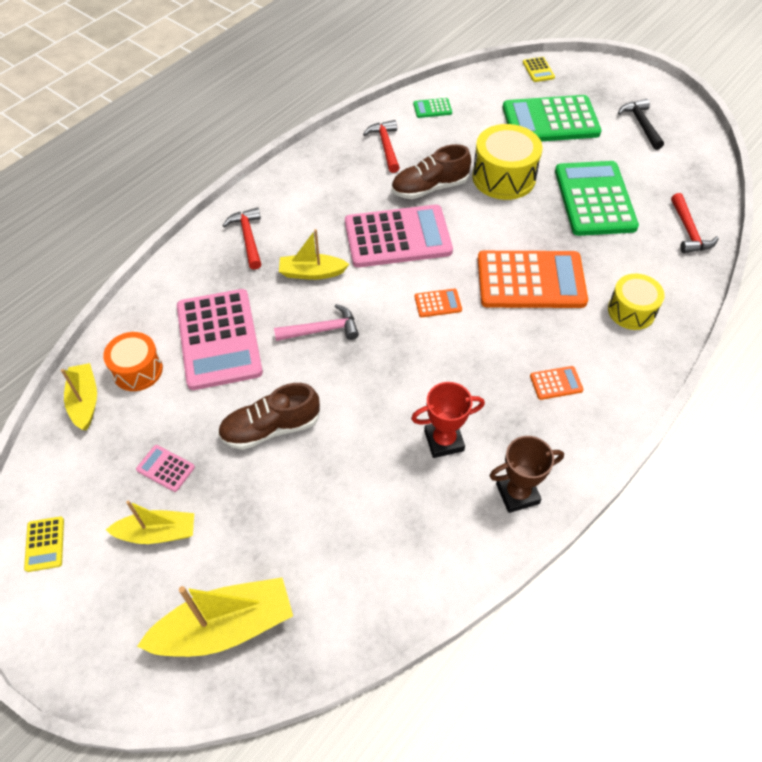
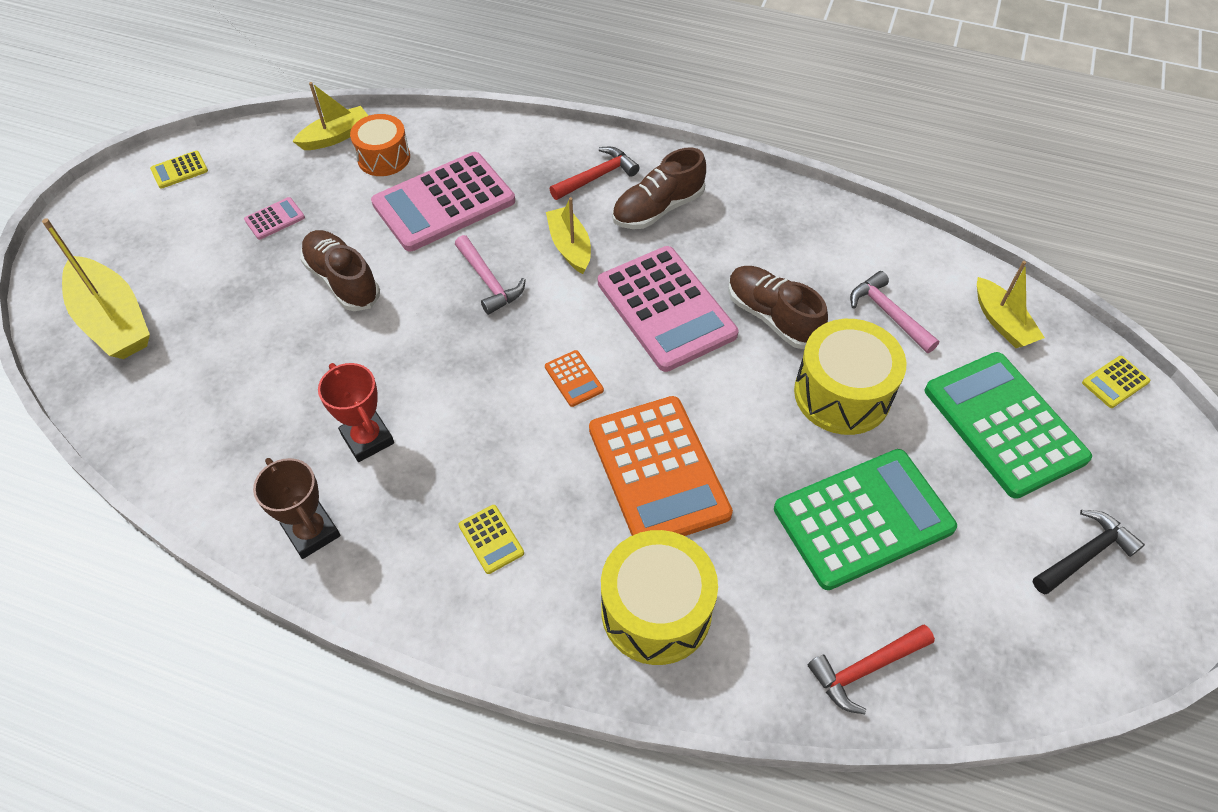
camera: 70 degrees right, 0 degrees up
(157, 533) = (203, 238): yellow boat -> yellow boat (1002, 322)
(165, 468) = (275, 219): pink calculator -> pink calculator turned 45 degrees clockwise
(301, 214) = (658, 209): none -> brown shoe
(385, 146) = (823, 251): red hammer -> none
(432, 108) = (931, 278): green calculator -> none
(451, 136) = (888, 314): none -> pink hammer
(556, 383) = (491, 539): orange calculator -> yellow calculator
(631, 311) = (656, 611): yellow drum -> yellow drum, size x1.53

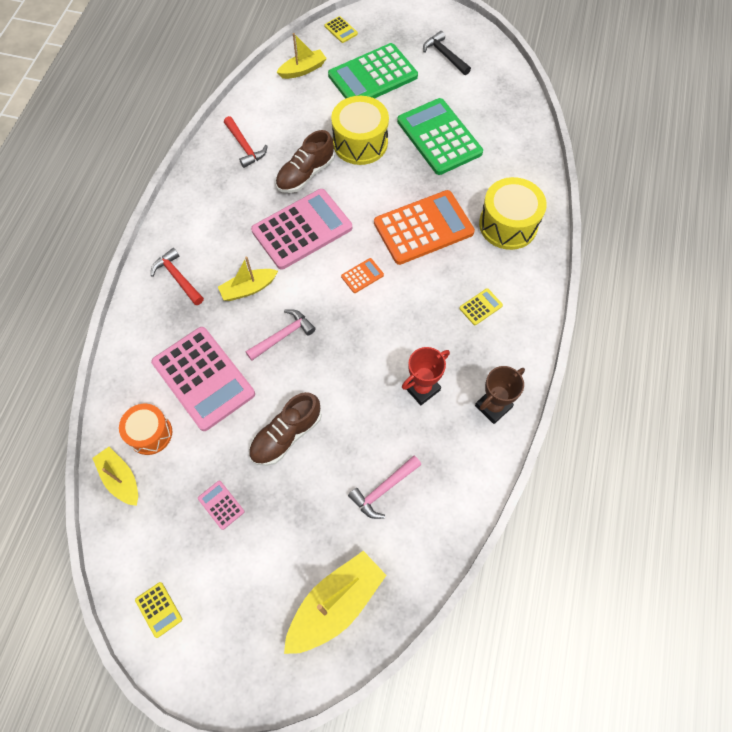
camera: 95 degrees left, 10 degrees up
(658, 209) = (211, 238): brown shoe -> none
(866, 669) = (520, 140): red hammer -> red hammer (245, 146)
(888, 314) = (300, 119): pink hammer -> pink hammer (383, 489)

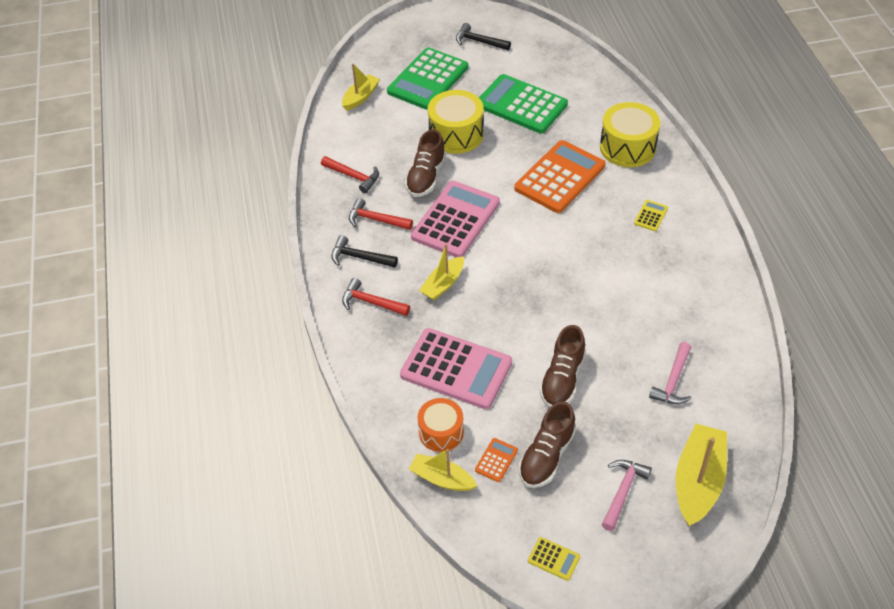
camera: 25 degrees left, 15 degrees down
(197, 229) = (360, 257): none -> black hammer
(221, 505) = (546, 456): pink calculator -> brown shoe
(235, 198) = (376, 220): none -> red hammer
(283, 336) = (501, 307): pink hammer -> pink hammer (622, 492)
(341, 30) = (371, 54): yellow calculator -> none
(362, 276) = (535, 233): orange calculator -> orange calculator (496, 460)
(422, 388) = (648, 295): red trophy -> none
(493, 406) = (714, 282): brown trophy -> none

